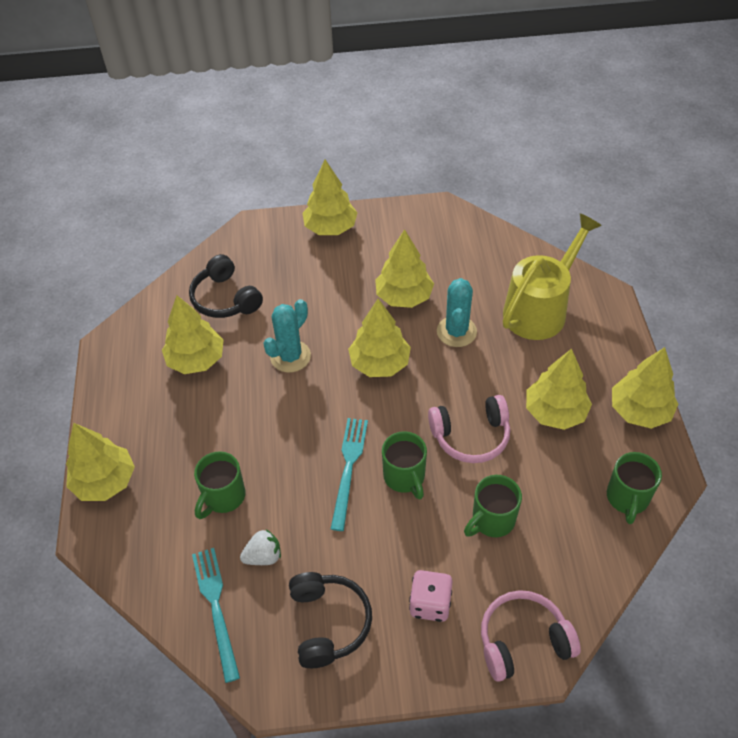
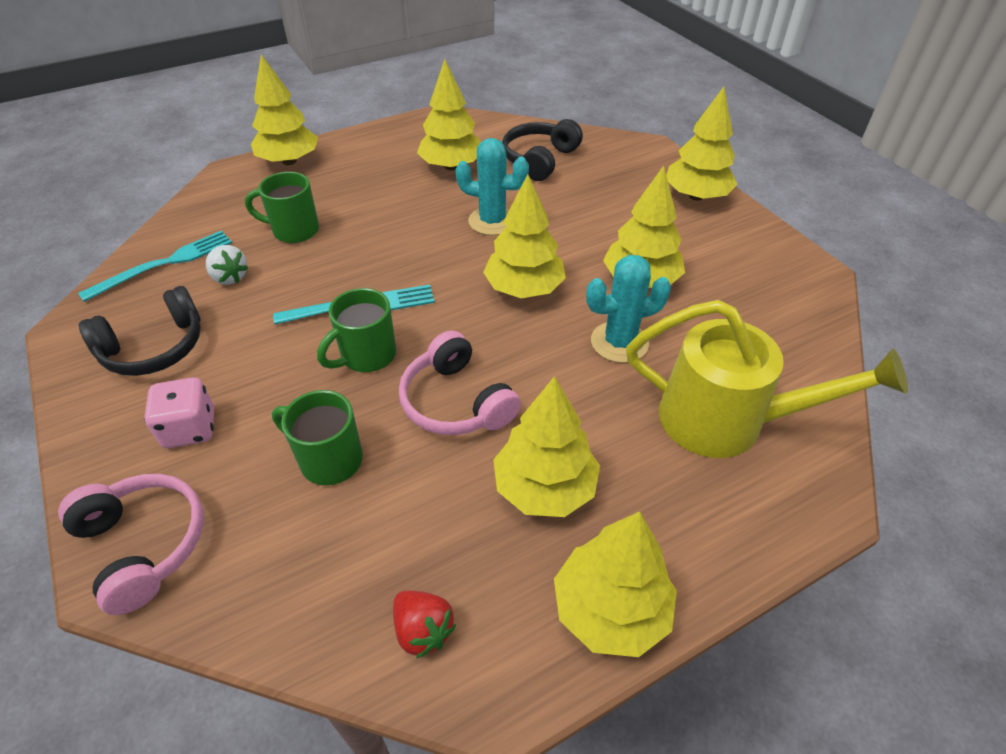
camera: 65 degrees right, 5 degrees down
(627, 498) = (423, 630): green mug -> red strawberry

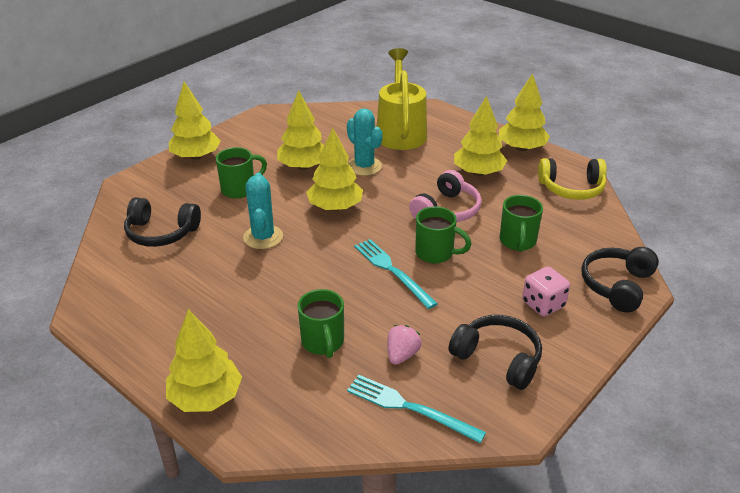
camera: 110 degrees left, 10 degrees down
(144, 545) = (617, 285): pink headphones -> black headphones
(230, 277) = (402, 355): white strawberry -> pink strawberry
(423, 630) = (571, 188): red strawberry -> yellow headphones
(451, 166) = (185, 279): yellow tree -> none
(603, 219) = (239, 189): none -> green mug

